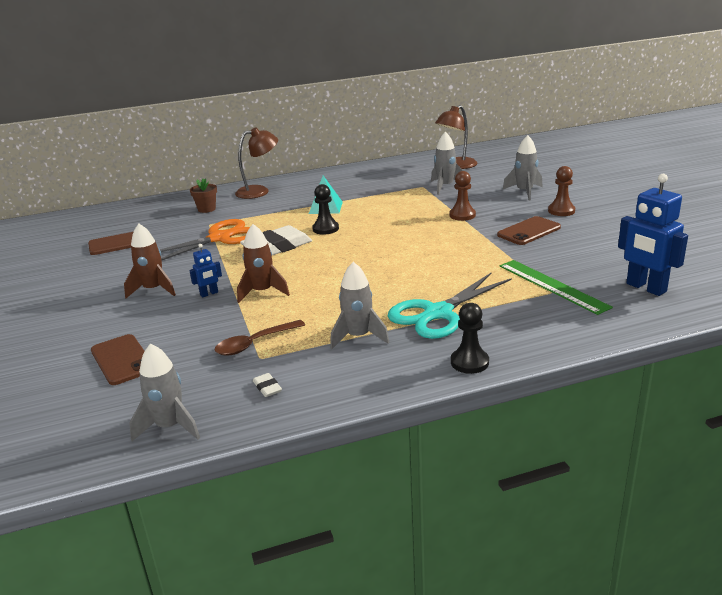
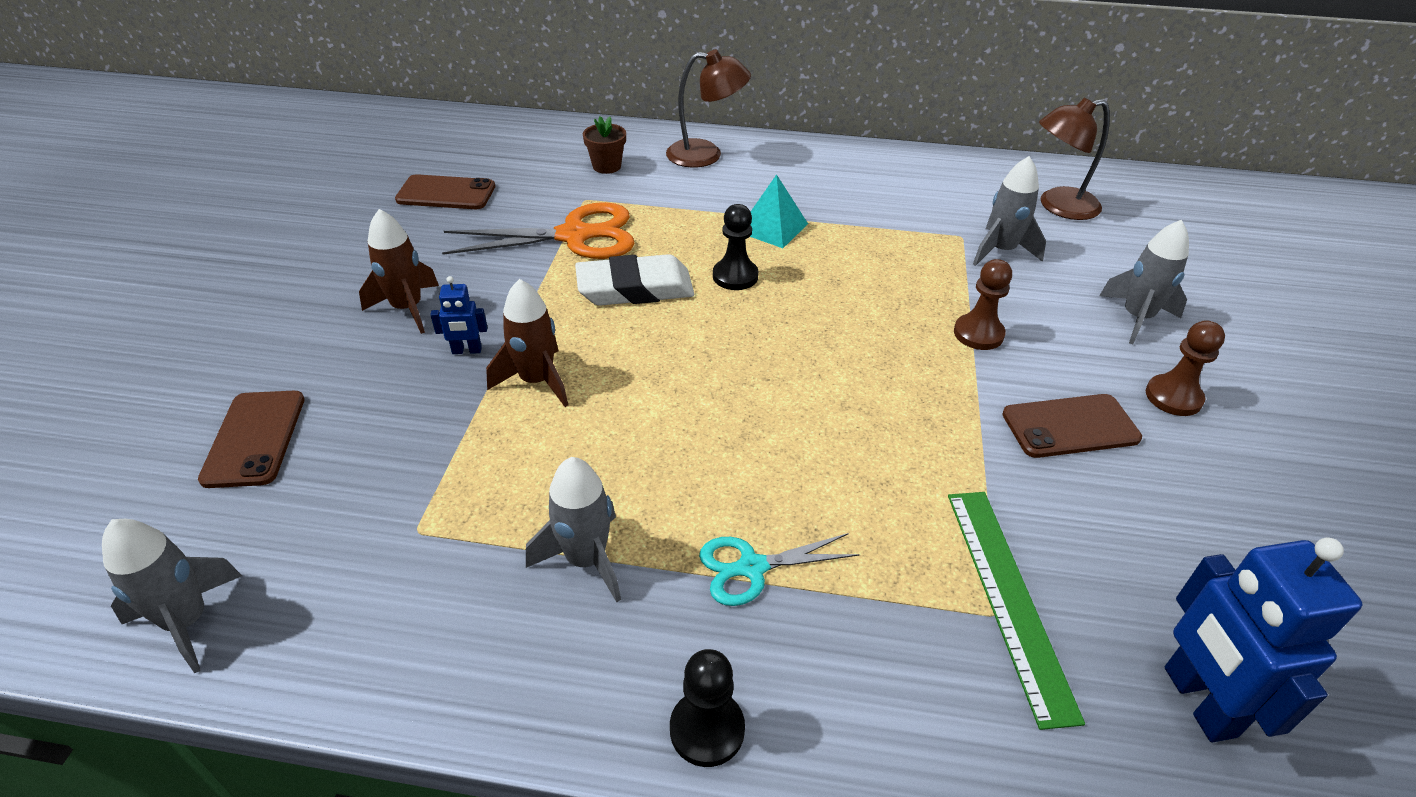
camera: 25 degrees right, 15 degrees up
(254, 343) = (434, 494): brown spoon -> none
(267, 388) = (370, 608): white eraser -> none
(438, 313) = (752, 567): turquoise scissors -> turquoise scissors, size x0.57

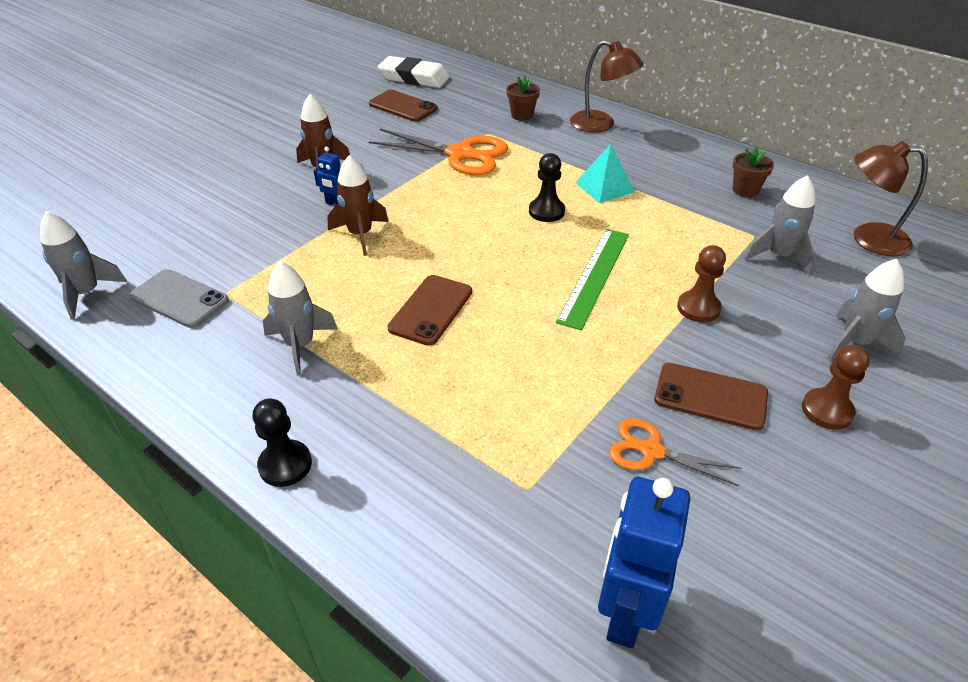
camera: 30 degrees right, 0 degrees up
(255, 438) = (187, 214): brown phone -> brown phone (431, 310)
(352, 567) = (180, 299): none -> grey phone
(635, 288) = (470, 199): white eraser -> white eraser (414, 78)
(752, 567) = (392, 390): turquoise scissors -> none
(912, 189) = (745, 190): none -> brown flower pot
(1008, 598) = (546, 483): green ruler -> green ruler (594, 276)
(1071, 511) = (651, 451): none -> orange scissors

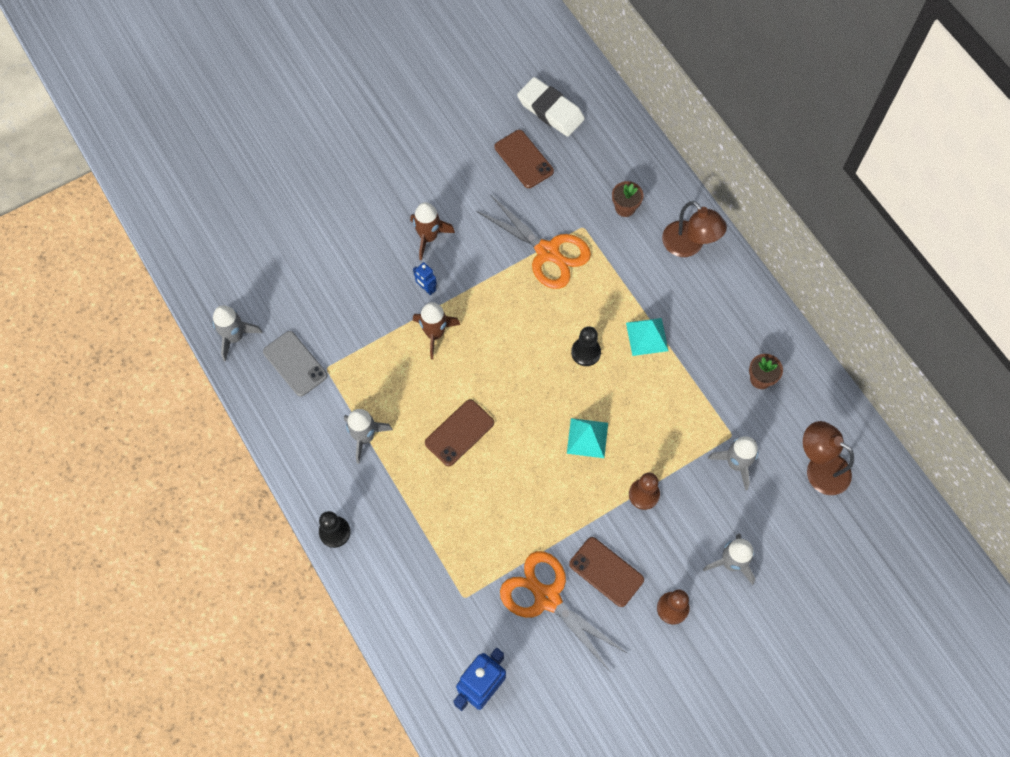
camera: 20 degrees right, 25 degrees up
(594, 276) = (587, 438): green ruler -> turquoise pyramid
(651, 451) = (547, 598): orange scissors -> orange scissors, size x1.76

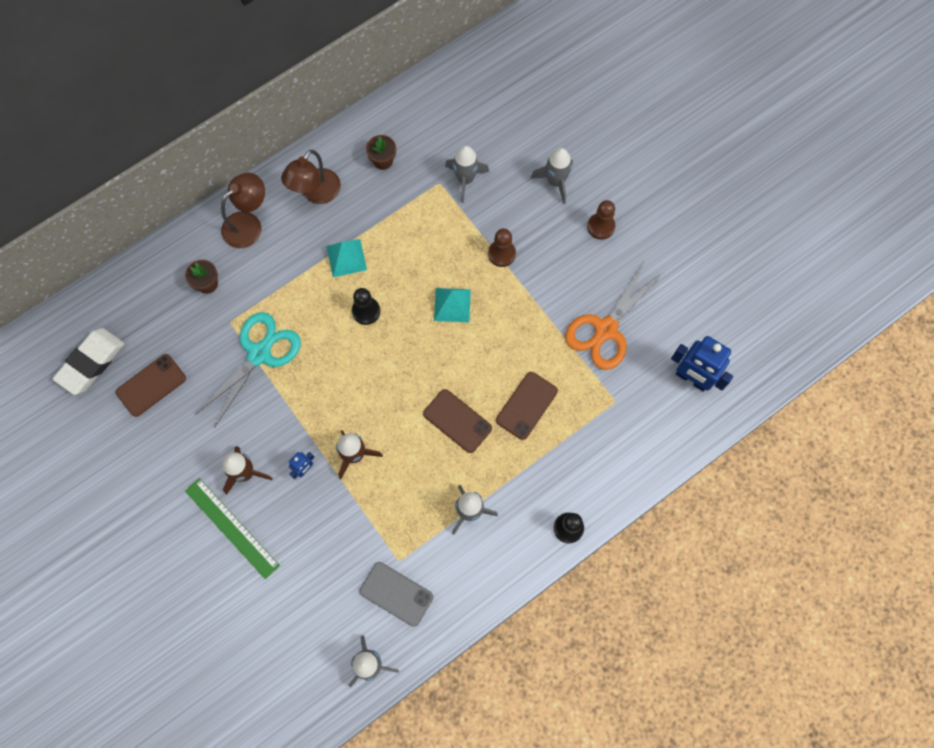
camera: 95 degrees left, 5 degrees up
(295, 363) = (396, 594): grey phone -> grey phone turned 75 degrees clockwise
(378, 225) = (232, 527): none -> green ruler
(547, 252) = (259, 354): orange scissors -> turquoise scissors
(606, 572) = (576, 282): brown phone -> brown phone (526, 405)
(819, 468) = (463, 114): brown lamp -> brown lamp (316, 193)

